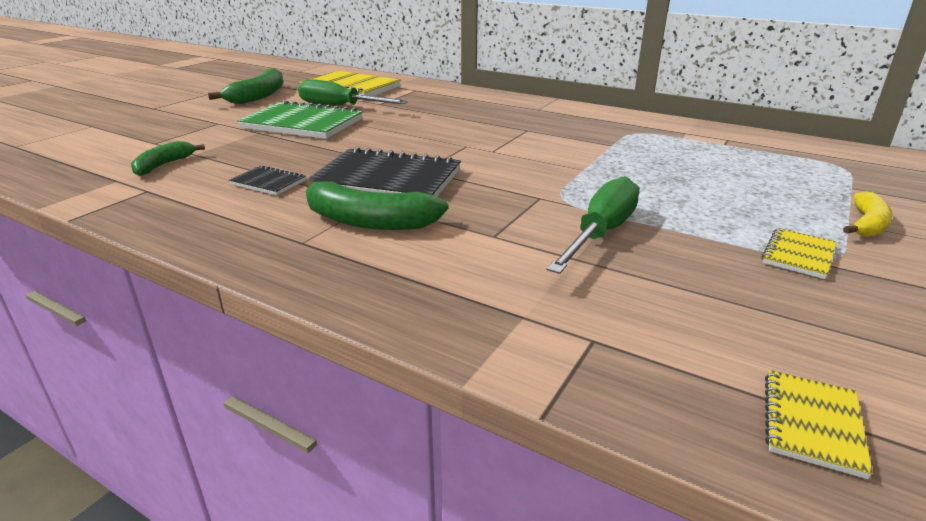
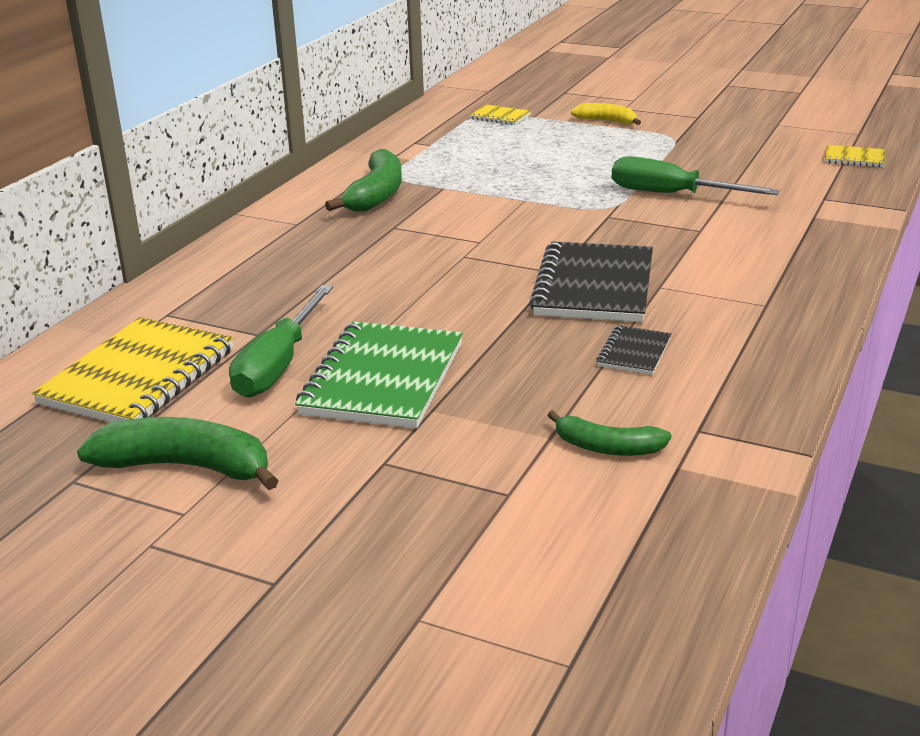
camera: 95 degrees left, 0 degrees up
(368, 221) = (704, 282): green banana -> green banana (376, 195)
(798, 255) = (670, 143): yellow notebook -> yellow notebook (500, 117)

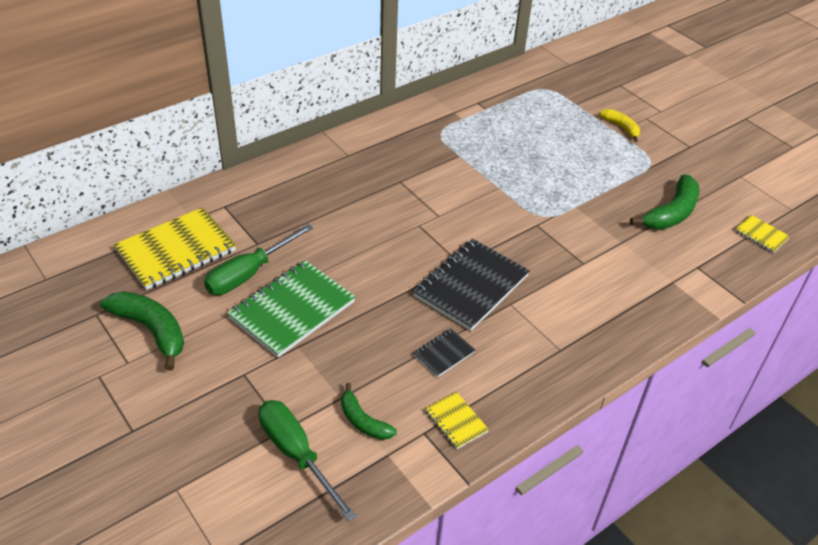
camera: 25 degrees right, 15 degrees up
(376, 195) = (413, 146): green banana -> green banana (671, 213)
(500, 117) = (553, 96): yellow notebook -> yellow notebook (456, 421)
(671, 194) = (596, 221): green screwdriver -> green screwdriver (296, 454)

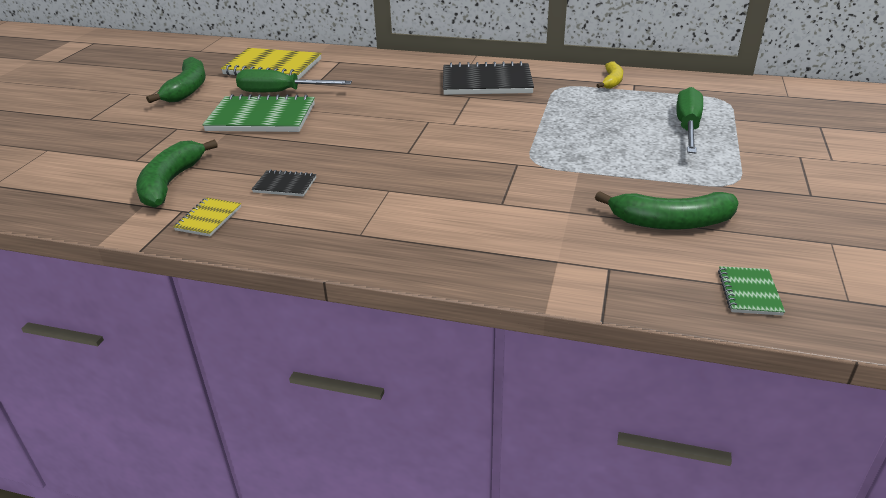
camera: 55 degrees right, 10 degrees down
(296, 454) = (112, 173): green screwdriver -> green screwdriver (687, 127)
(363, 421) = (171, 183): green banana -> green banana, size x1.65
(471, 286) = (385, 166): black notebook -> black notebook (486, 82)
(621, 128) = (751, 150): yellow banana -> yellow banana (611, 81)
(761, 235) = (749, 292): yellow notebook -> green notebook

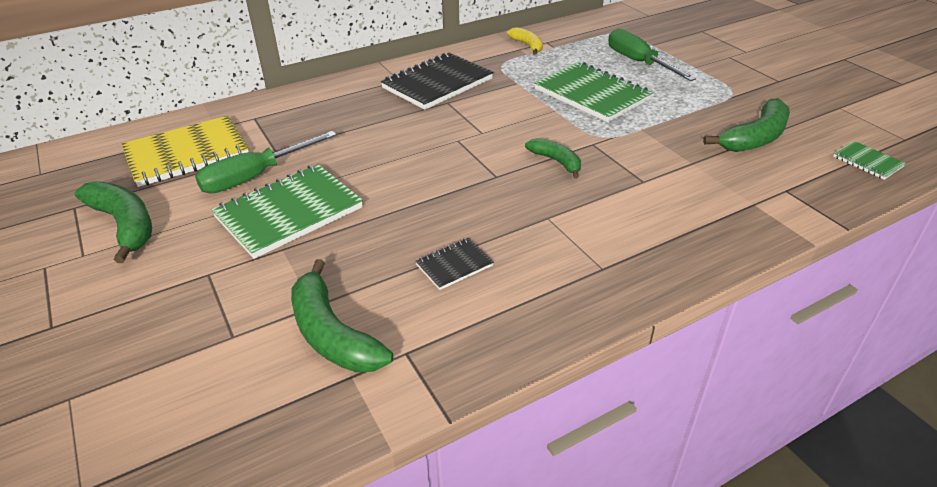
camera: 45 degrees left, 5 degrees up
(208, 219) = (451, 342): yellow notebook -> none
(465, 162) = (556, 161): none -> green banana
(590, 133) = (591, 94): none -> green notebook

